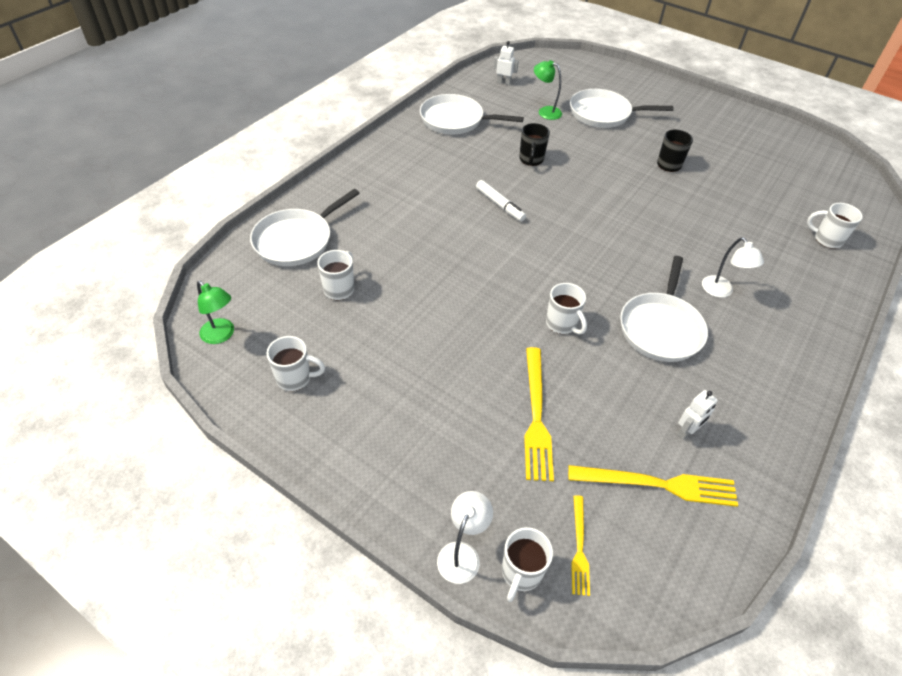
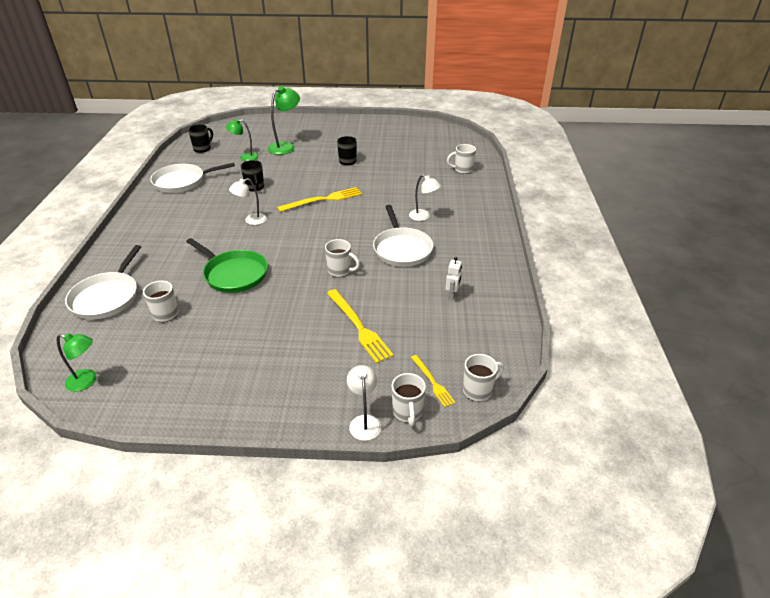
camera: 30 degrees left, 10 degrees down
(295, 378) = (170, 381): white mug -> white mug (478, 390)
(438, 270) = (234, 274): none -> green pan
(500, 205) = (251, 220): white marker -> white lamp
(503, 82) = (203, 149): white robot -> black mug
(603, 114) = (286, 146): white pan -> green lamp
(658, 484) = (454, 328): yellow fork -> yellow fork (323, 200)

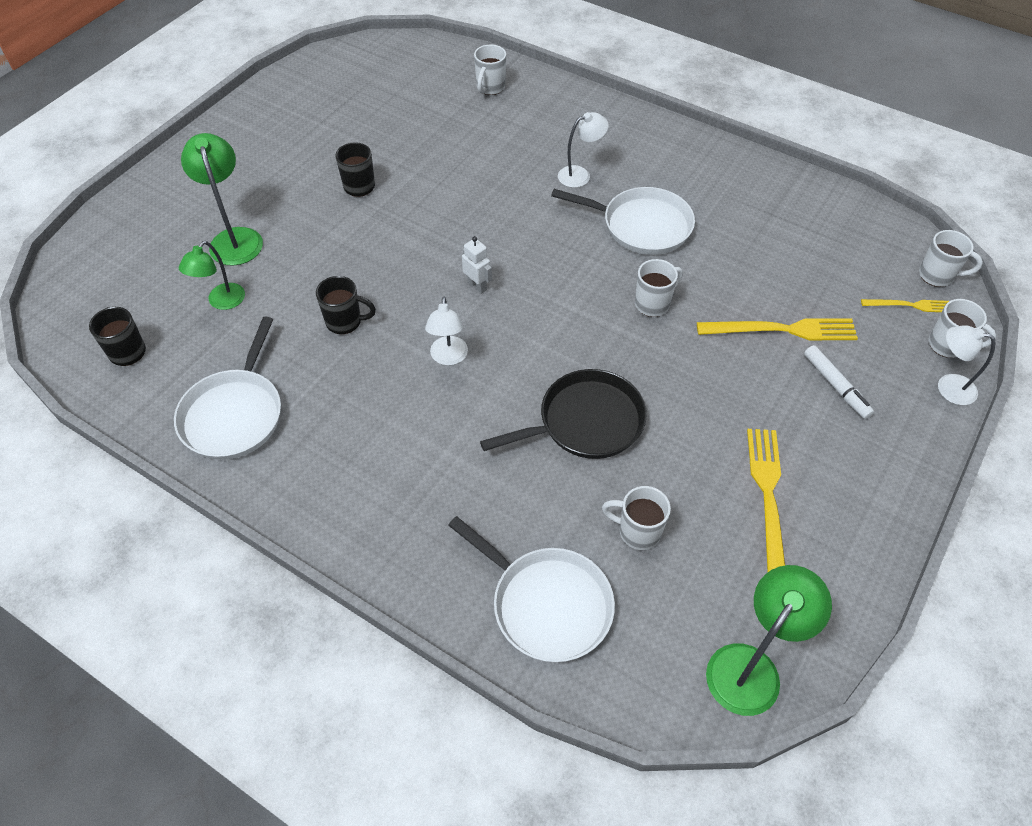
camera: 60 degrees left, 15 degrees up
(87, 381) = (751, 666): green lamp -> green lamp, size x1.54
(234, 274) = (586, 422): green pan -> black pan
(323, 200) = (453, 255): yellow fork -> yellow fork (768, 498)
(325, 363) = (836, 386): none -> white marker
(452, 295) = (767, 223): white robot -> white robot (477, 286)
(478, 390) = (937, 275): white mug -> white mug turned 105 degrees clockwise

